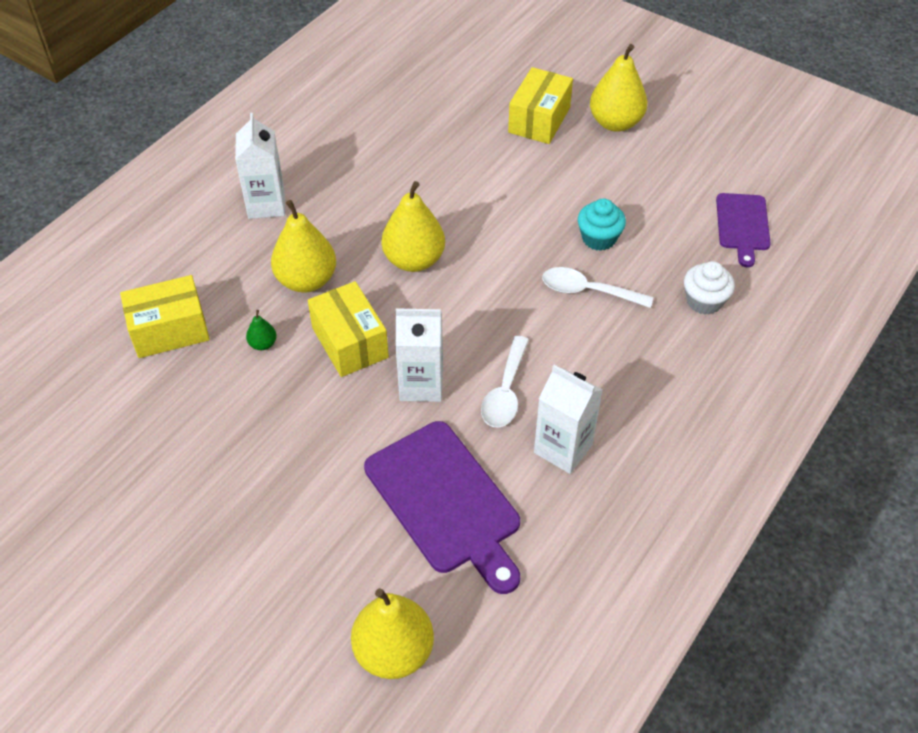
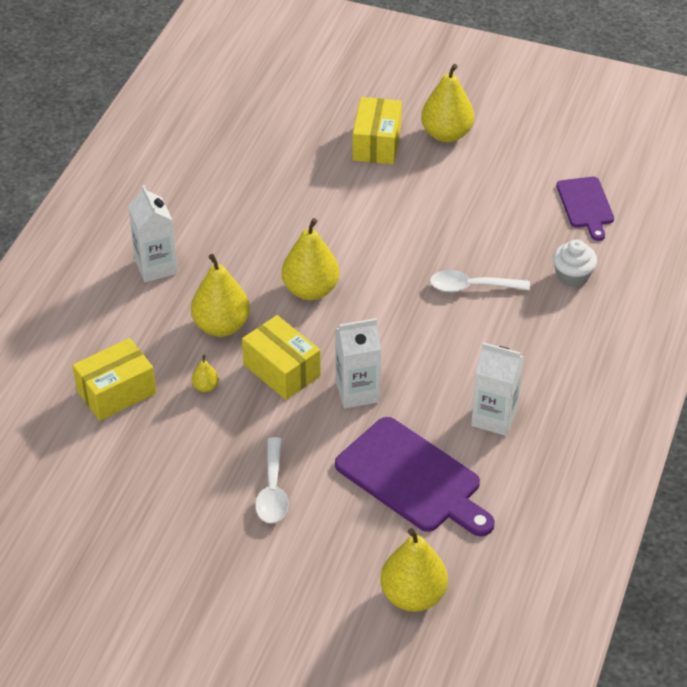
camera: 15 degrees left, 5 degrees down
(263, 344) = (205, 387): green pear -> yellow pear
(505, 392) = (431, 383): white spoon -> white spoon (273, 490)
(599, 238) = (466, 240): turquoise cupcake -> none

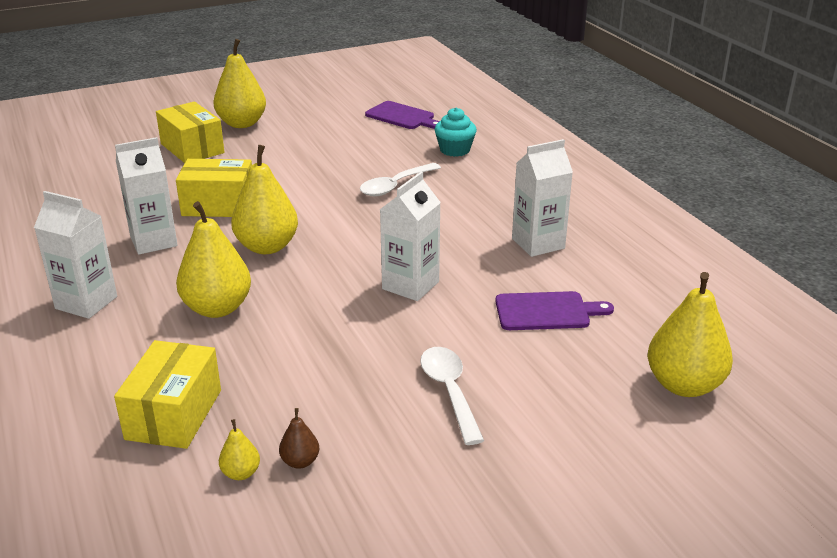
camera: 45 degrees left, 15 degrees down
(142, 473) = (300, 461): none -> brown pear
(205, 387) = (266, 357): yellow pear -> yellow pear (241, 473)
(247, 234) = (153, 241): none -> white carton
(273, 490) = (449, 391): white spoon -> white spoon turned 150 degrees counterclockwise
(282, 370) = (322, 307): yellow box -> yellow box (218, 205)
(412, 478) = (546, 312): purple cutting board -> purple cutting board, size x0.59
(572, 276) = (455, 150): white cupcake -> turquoise cupcake

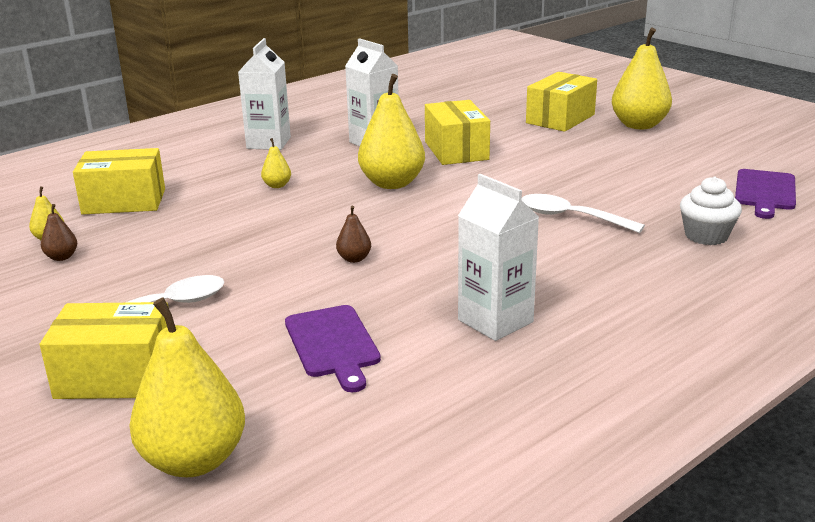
camera: 75 degrees right, 5 degrees down
(217, 308) = (277, 185): yellow pear -> yellow pear, size x0.45
(410, 285) = (354, 259): white carton -> brown pear
(455, 150) = (706, 236): turquoise cupcake -> white cupcake
(562, 421) = (116, 376): none -> yellow box

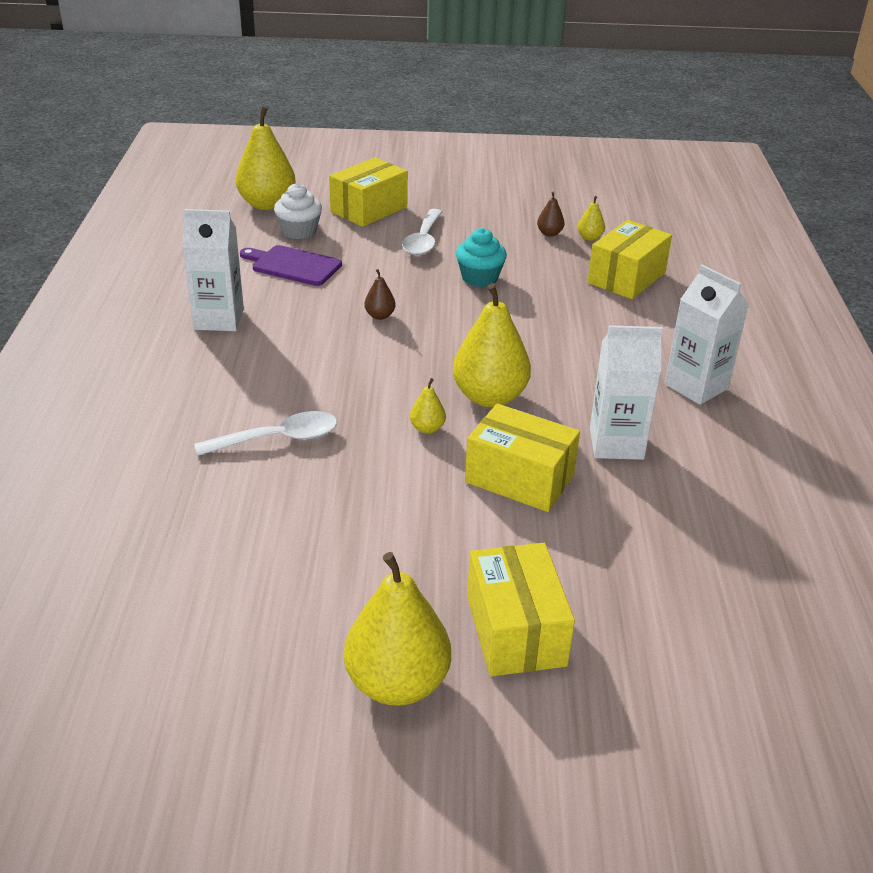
camera: 130 degrees right, 10 degrees up
(213, 250) = (479, 278): none -> turquoise cupcake
(277, 185) = (568, 345): yellow pear -> yellow pear (427, 428)
(706, 236) = (132, 479): white cupcake -> white cupcake (299, 231)
(764, 192) = (112, 595): purple cutting board -> none

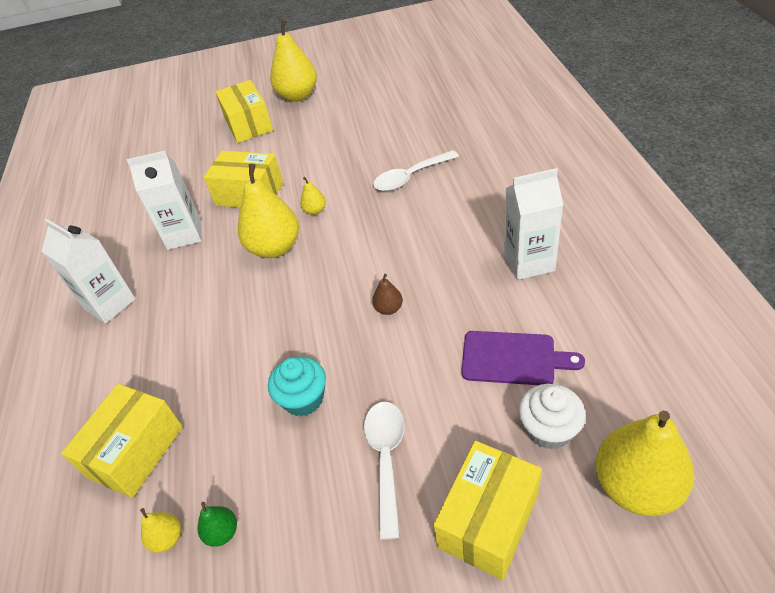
camera: 175 degrees right, 10 degrees up
(549, 233) = (222, 532): brown pear -> green pear

